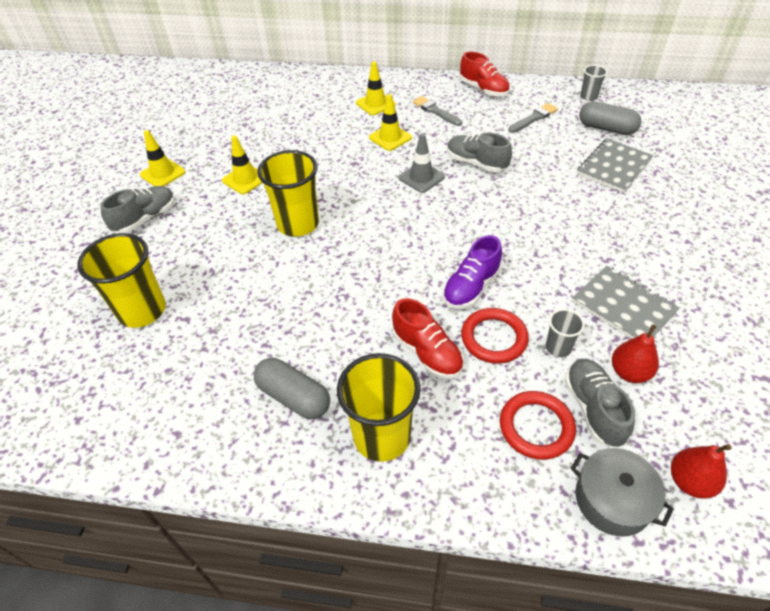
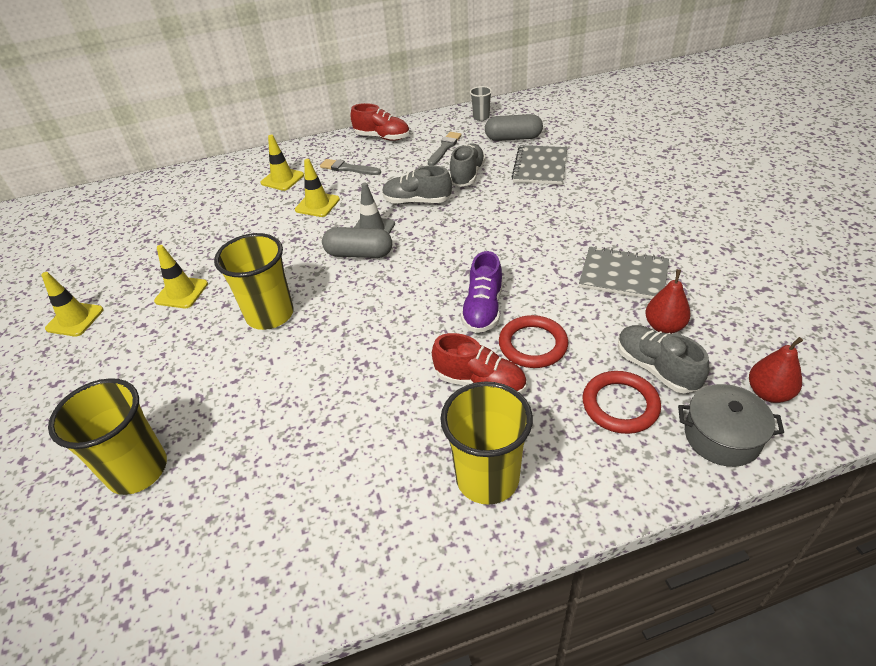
camera: 25 degrees left, 5 degrees down
(146, 218) = (82, 372): grey shoe -> grey shoe (467, 175)
(294, 397) = (373, 482): grey capsule -> grey capsule (359, 254)
(558, 347) = (593, 330): grey cup -> none

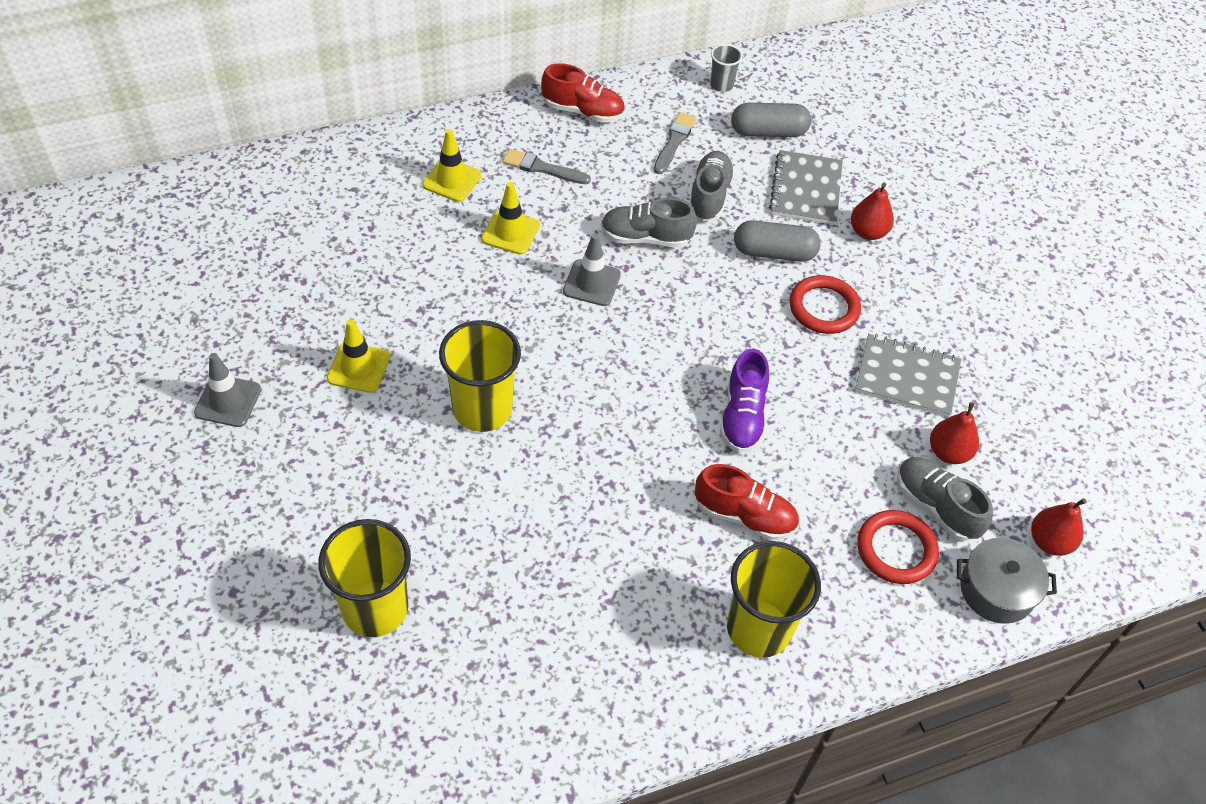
camera: 10 degrees left, 10 degrees up
(75, 319) = (228, 401): yellow traffic cone -> grey traffic cone
(359, 254) = (580, 321): grey capsule -> grey capsule (774, 252)
(533, 345) = (802, 469): red ring -> red ring (824, 308)
(588, 187) = (868, 232): none -> red pear

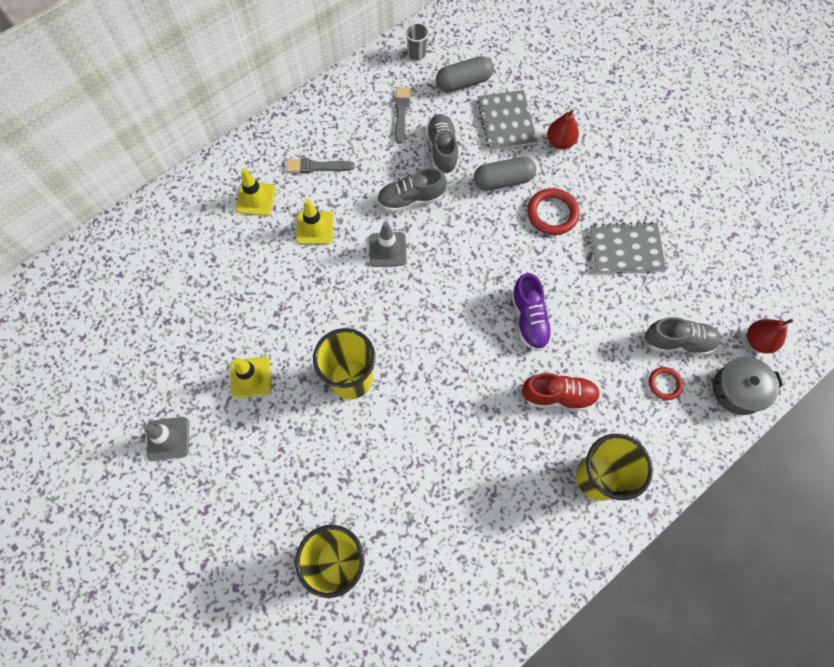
camera: 15 degrees left, 15 degrees up
(583, 111) = (327, 108): red shoe -> none
(896, 550) = (664, 384): red ring -> red ring, size x0.60
(936, 506) = (678, 341): grey shoe -> grey shoe turned 150 degrees clockwise
(948, 452) = (672, 297): red pear -> none

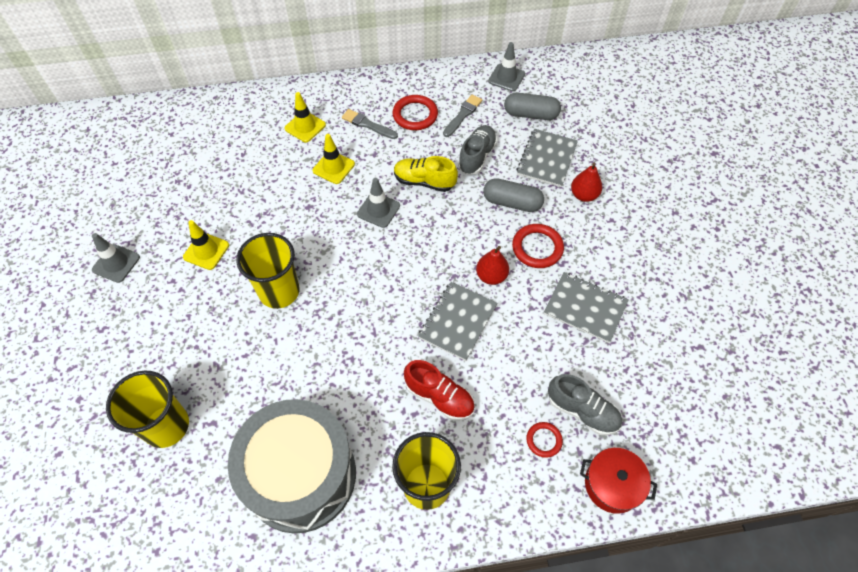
camera: 30 degrees right, 10 degrees down
(356, 134) = (415, 115): none -> red ring
(411, 199) = (424, 181): grey shoe -> yellow shoe
(416, 54) = (506, 77): grey cup -> grey traffic cone
(489, 532) = (301, 475): none -> grey drum
(529, 319) = (457, 321): purple shoe -> grey notebook
(737, 390) = (612, 484): grey pot -> red pot
(758, 341) = (663, 452): red pear -> red pear (491, 276)

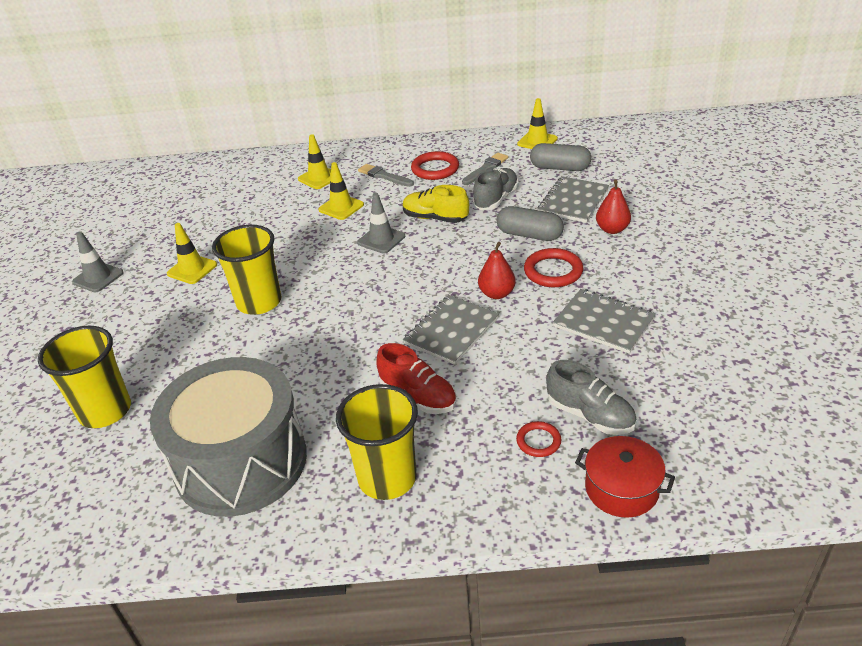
camera: 10 degrees right, 20 degrees down
(506, 77) = (537, 141): grey traffic cone -> yellow traffic cone

